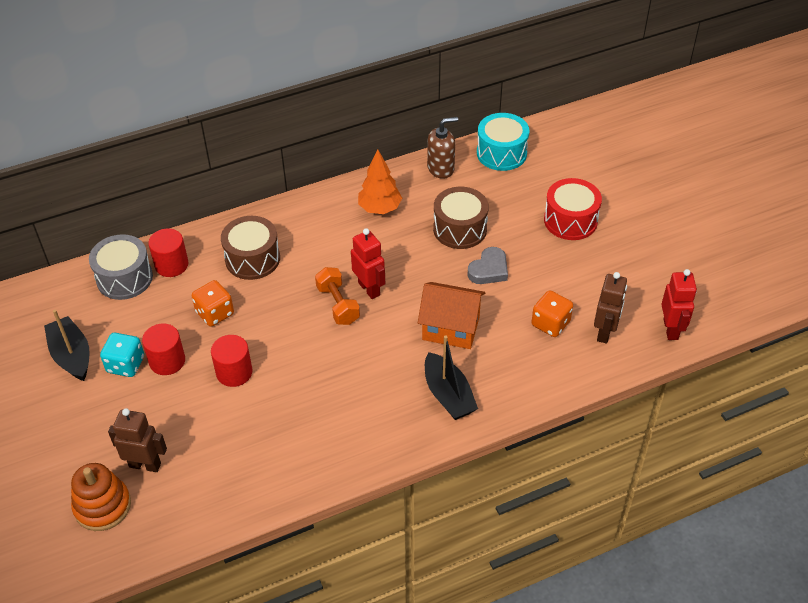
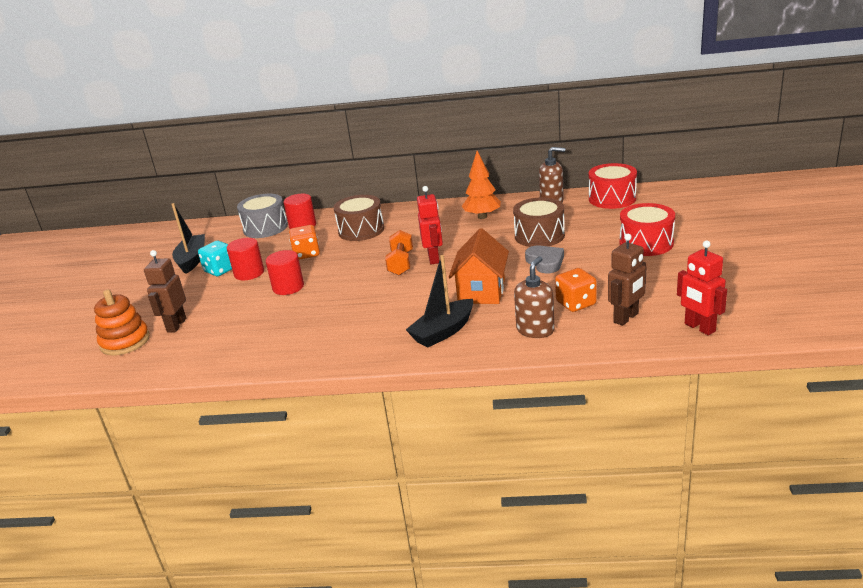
camera: 30 degrees right, 20 degrees down
(145, 465) = (176, 325): brown robot -> brown robot turned 120 degrees counterclockwise
(448, 395) = (443, 332): black boat -> black boat turned 45 degrees clockwise
(451, 328) = (481, 291): orange house -> orange house turned 60 degrees clockwise
(489, 270) = (545, 262): grey heart -> grey heart turned 90 degrees counterclockwise
(501, 153) = (612, 199): turquoise drum -> red drum
(533, 369) = (535, 330): none -> brown soap dispenser
(671, 329) = (699, 328): red robot -> red robot turned 120 degrees clockwise

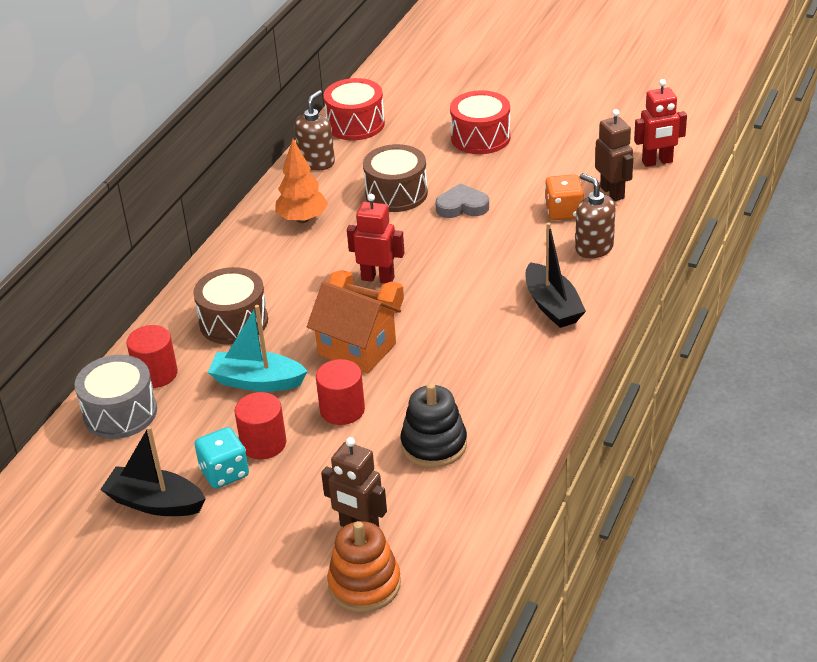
camera: 70 degrees left, 10 degrees up
(262, 328) = (434, 444): none -> black stacking toy
(306, 254) = (257, 381): orange dice -> turquoise boat
(481, 291) = (489, 262): orange house -> orange house (357, 349)

